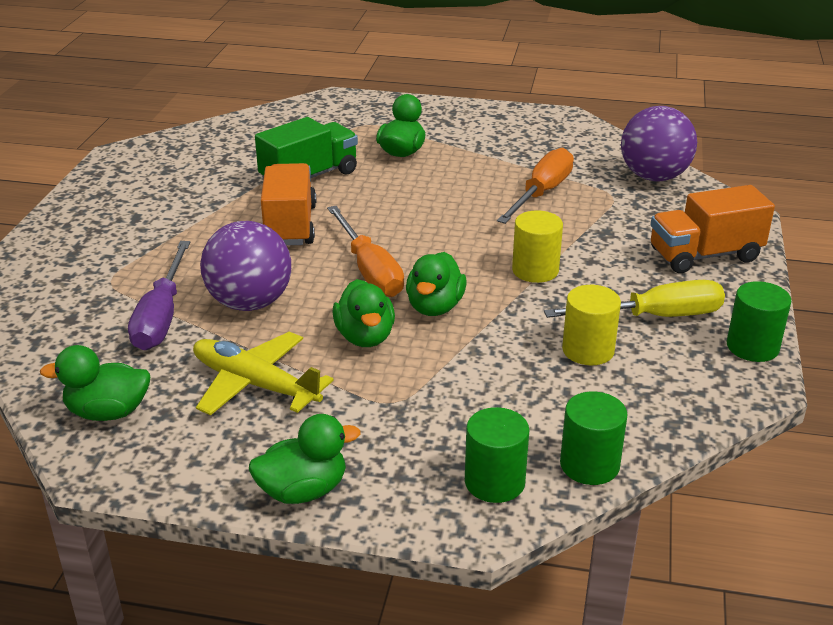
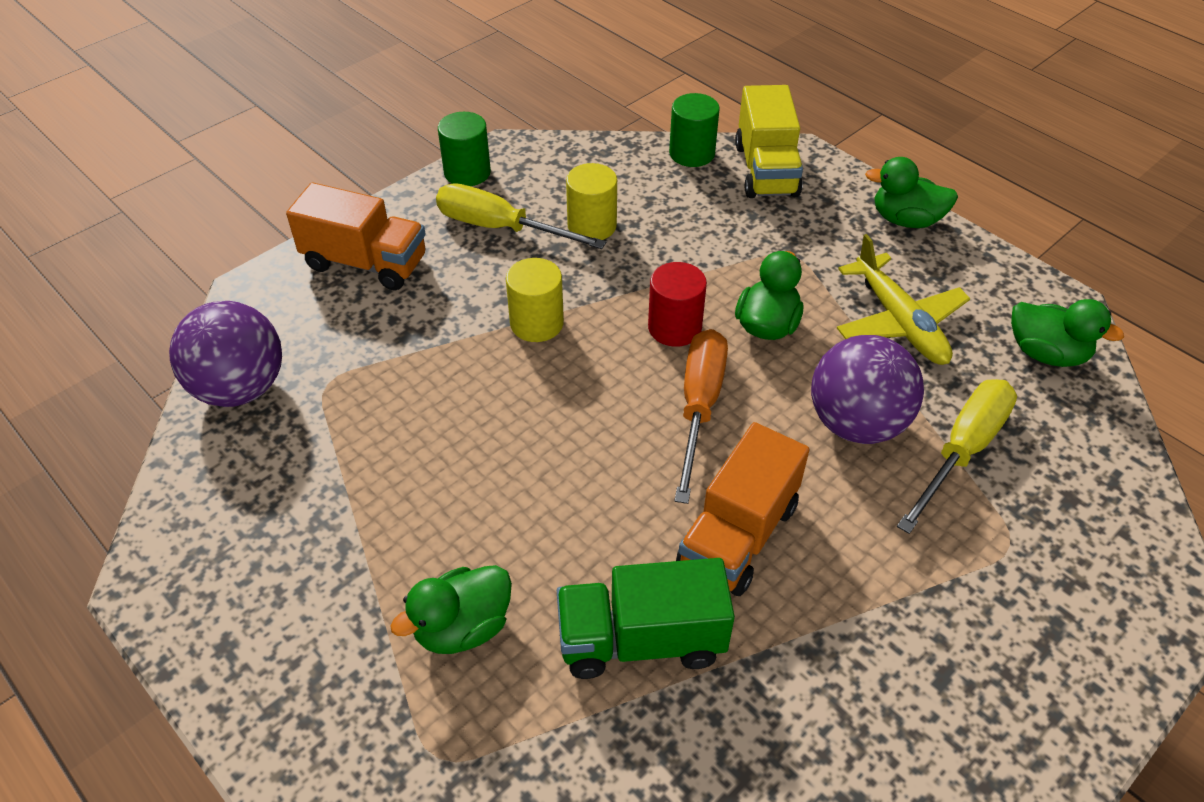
camera: 145 degrees left, 15 degrees up
(161, 316) = (962, 450): purple screwdriver -> yellow screwdriver
(435, 307) = (674, 327): green duck -> red cylinder
(494, 482) = (766, 170): green cylinder -> yellow truck
(541, 193) = (393, 430): orange screwdriver -> none

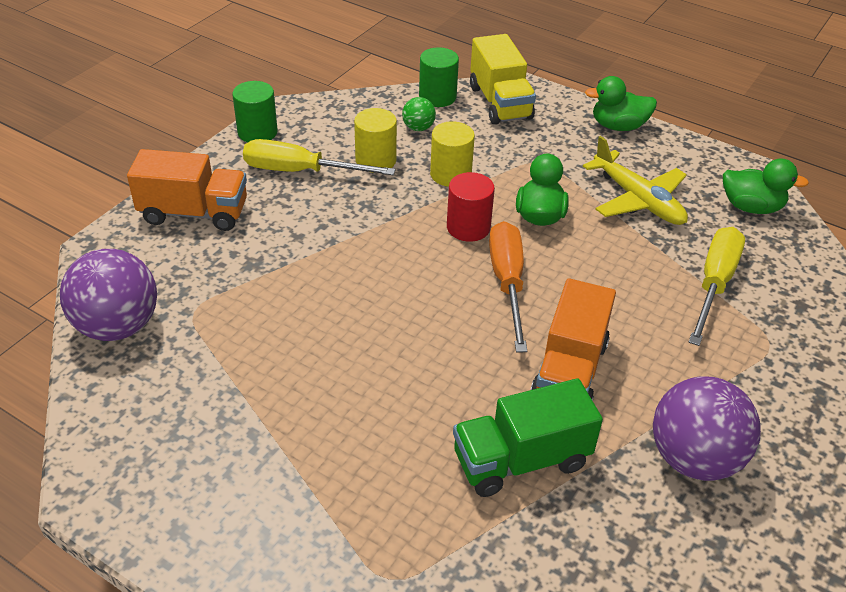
camera: 15 degrees left, 5 degrees down
(462, 627) = (375, 477): green duck -> none
(536, 323) = (356, 239): yellow cylinder -> yellow cylinder (450, 174)
(656, 190) = (418, 128): none -> green ball
(856, 423) = (631, 276): purple ball -> purple ball (694, 458)

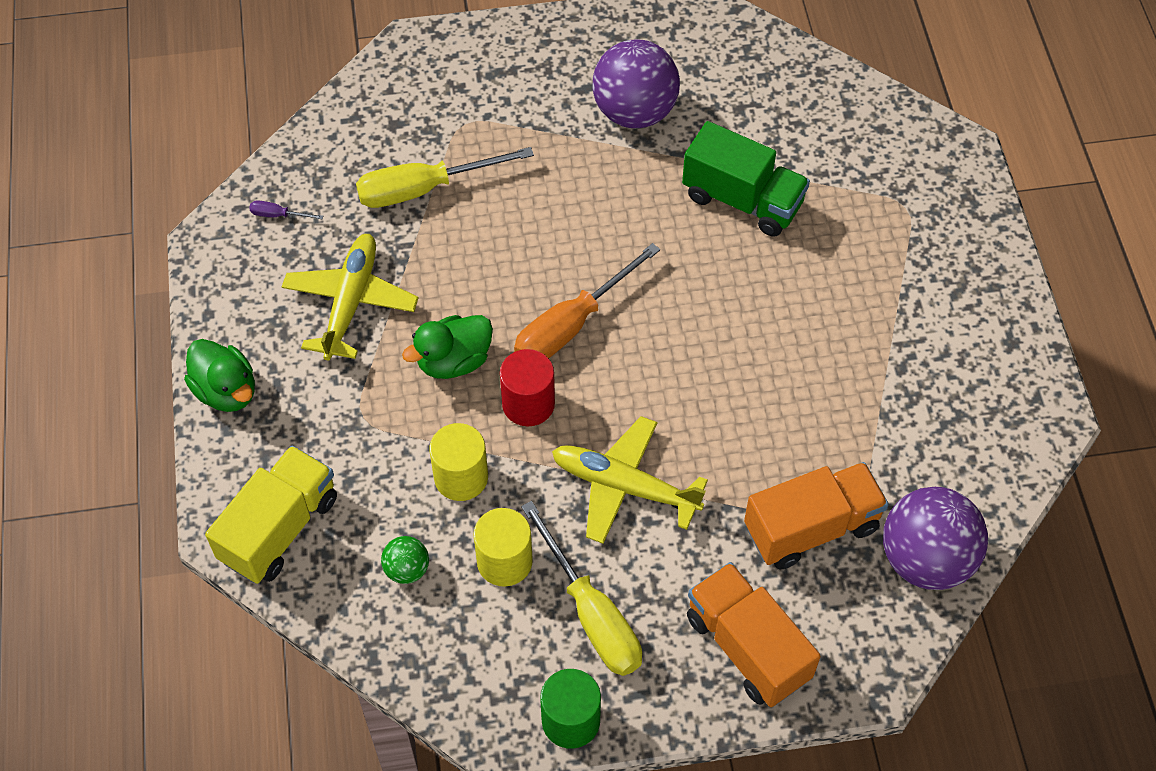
camera: 130 degrees left, 15 degrees up
(357, 231) = (625, 486): none -> yellow plane
(437, 97) = (325, 599): green cylinder -> none
(569, 371) = (629, 223): orange truck -> orange truck (811, 528)
(751, 207) = (278, 215): green duck -> purple screwdriver

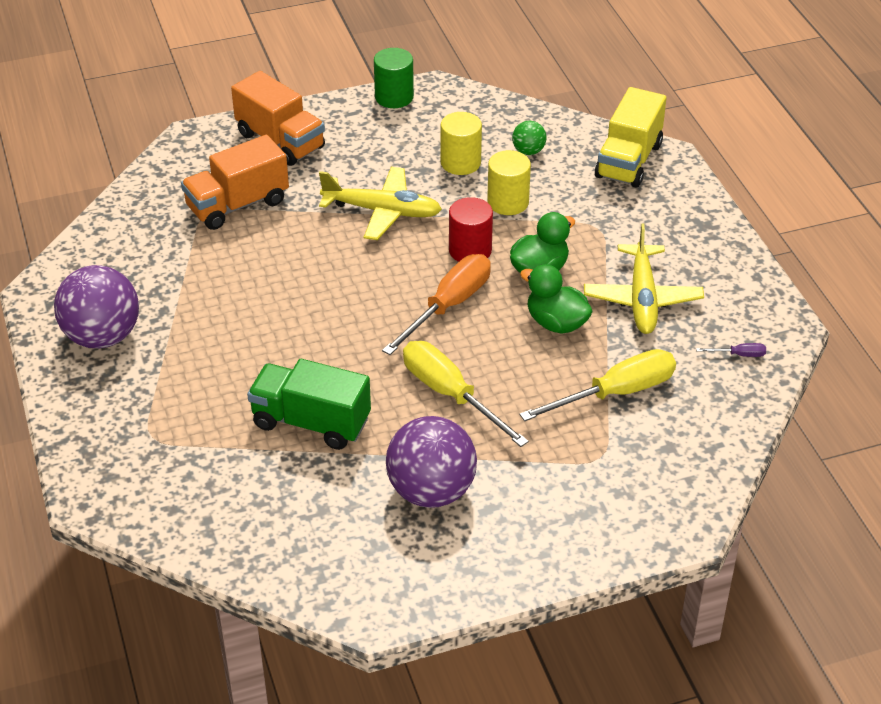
camera: 170 degrees right, 15 degrees down
(226, 391) = (712, 230): green duck -> green duck (556, 323)
(591, 614) = (392, 144): yellow screwdriver -> yellow screwdriver (450, 394)
(926, 559) = (151, 198): purple ball -> purple ball (102, 336)

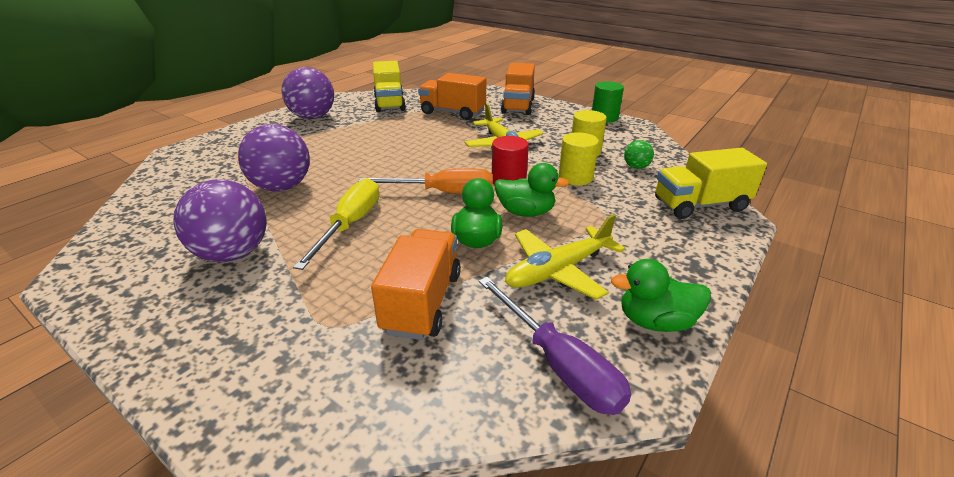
camera: 55 degrees right, 10 degrees down
(134, 246) = (389, 103): none -> yellow truck
(311, 422) = (282, 187): green truck -> purple ball
(616, 393) = (422, 302): yellow screwdriver -> orange truck
(739, 285) = (655, 321): none -> green duck
(739, 355) = (559, 364): purple screwdriver -> purple screwdriver, size x2.43

